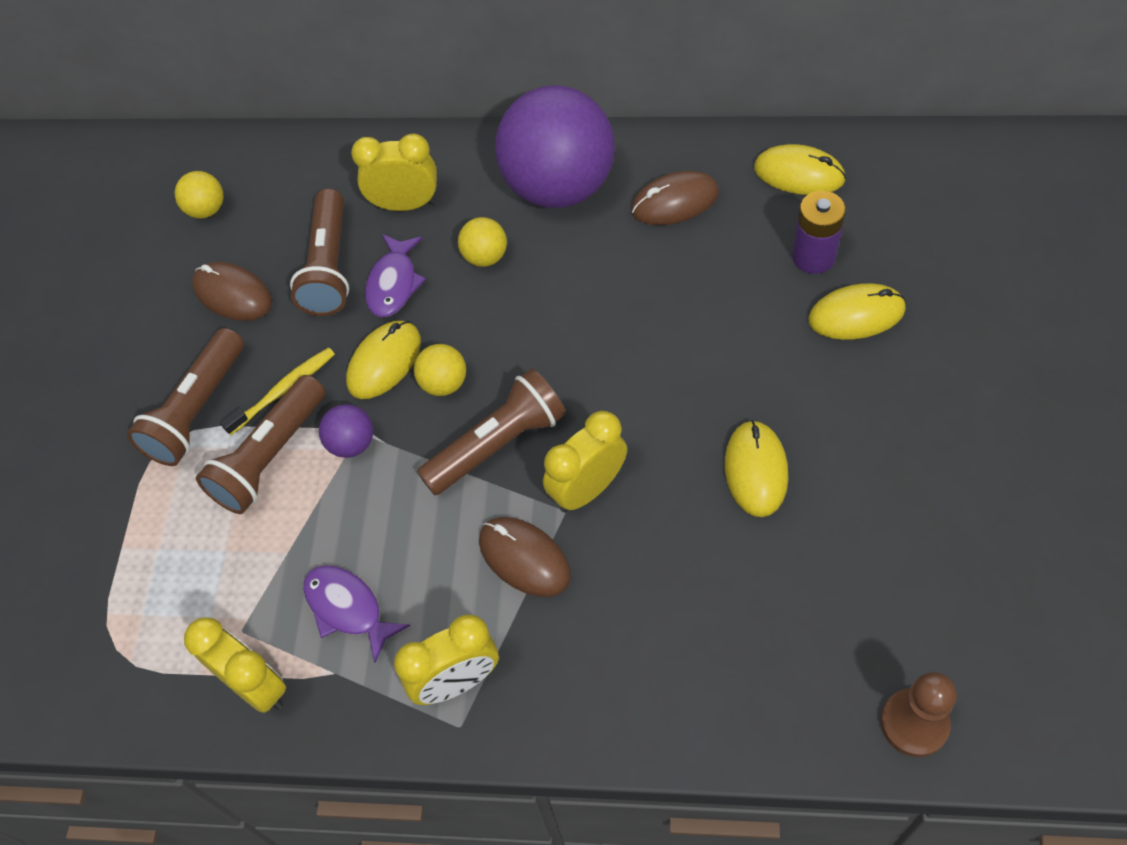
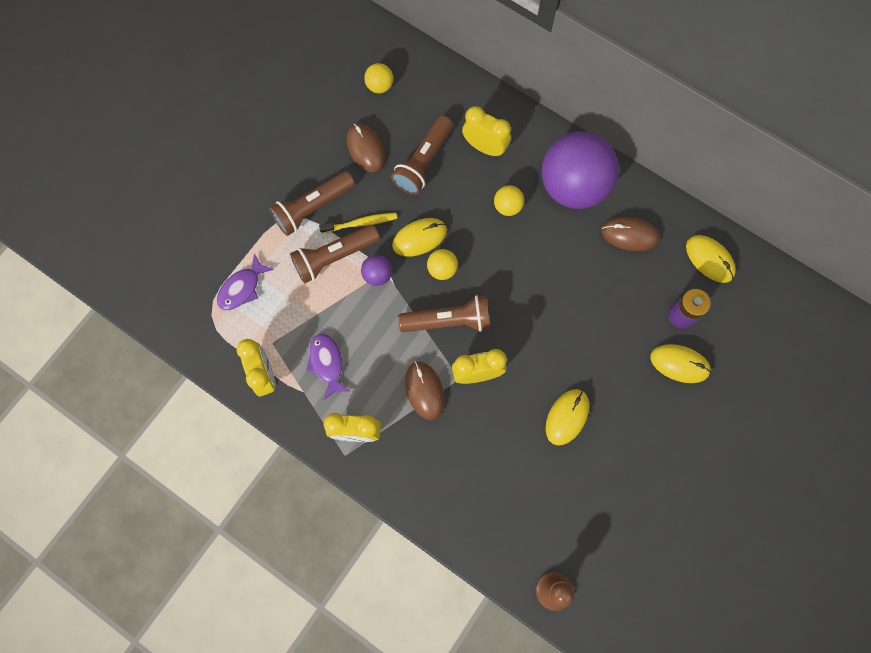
camera: 25 degrees right, 15 degrees up
(394, 283) = (451, 193): purple fish -> purple fish (242, 288)

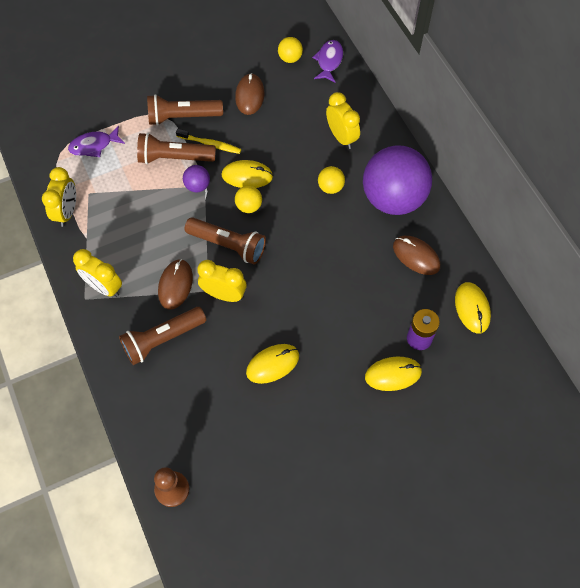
camera: 30 degrees right, 10 degrees down
(327, 363) = (117, 227): purple fish -> purple fish (329, 61)
(423, 162) = (286, 125): brown flashlight -> brown flashlight (162, 339)
(679, 364) = (393, 374): yellow mouse -> yellow mouse turned 60 degrees counterclockwise

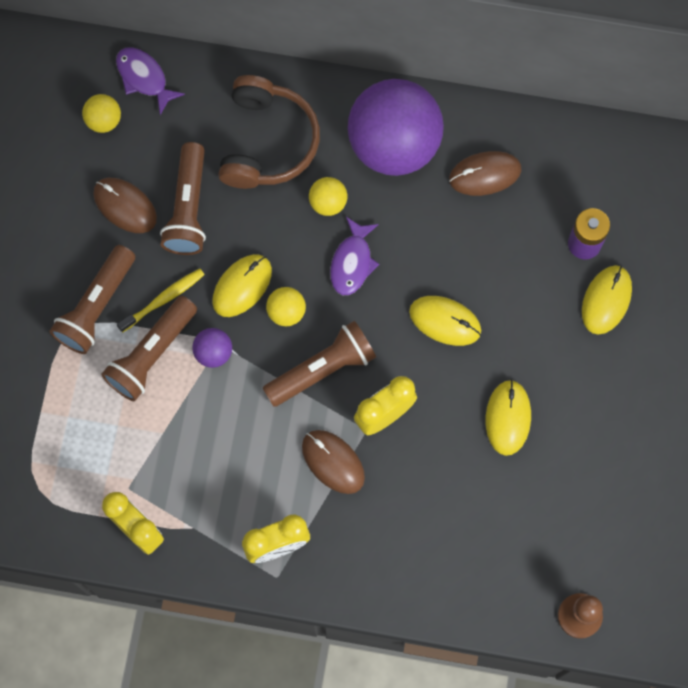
camera: 55 degrees left, 10 degrees up
(94, 145) = (59, 440): purple fish -> purple fish (352, 262)
(162, 339) = (393, 519): brown flashlight -> brown flashlight (188, 208)
(341, 137) = (267, 142): yellow clock -> brown headphones
(472, 308) = (588, 163): yellow mouse -> yellow mouse (445, 321)

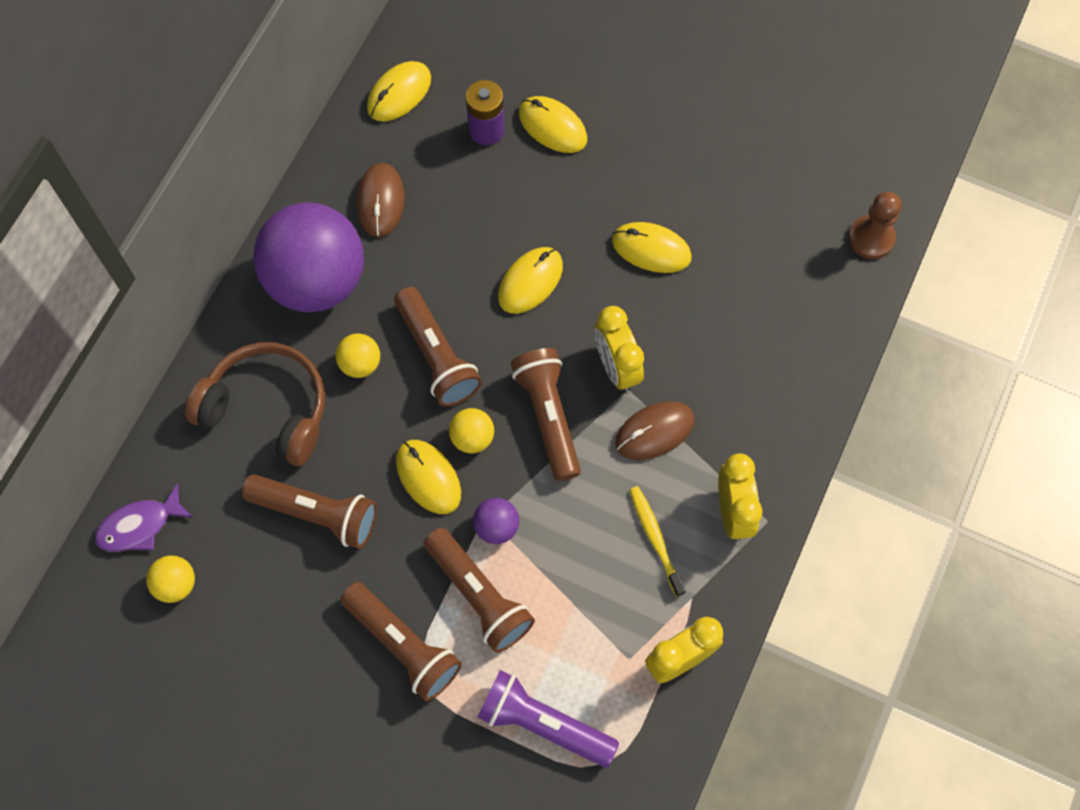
camera: 75 degrees left, 5 degrees down
(59, 432) = (543, 723): none -> purple flashlight
(125, 206) = (291, 584): brown mouse -> none
(163, 299) = (417, 567): yellow toothbrush -> yellow toothbrush (655, 539)
(352, 262) = (436, 356): purple fish -> brown flashlight
(597, 158) = (399, 93): none -> yellow mouse

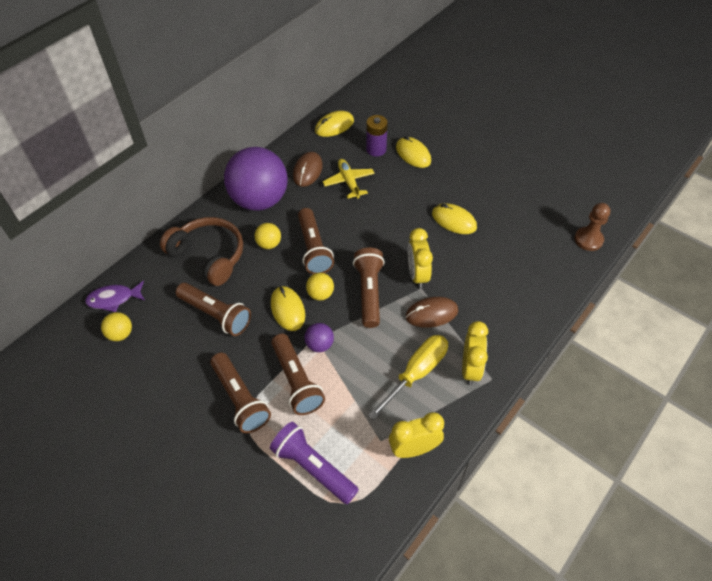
camera: 15 degrees right, 15 degrees down
(457, 209) = (349, 182): none -> yellow plane
(530, 281) = (379, 223): yellow mouse -> none
(655, 539) = (416, 373): yellow toothbrush -> yellow screwdriver

